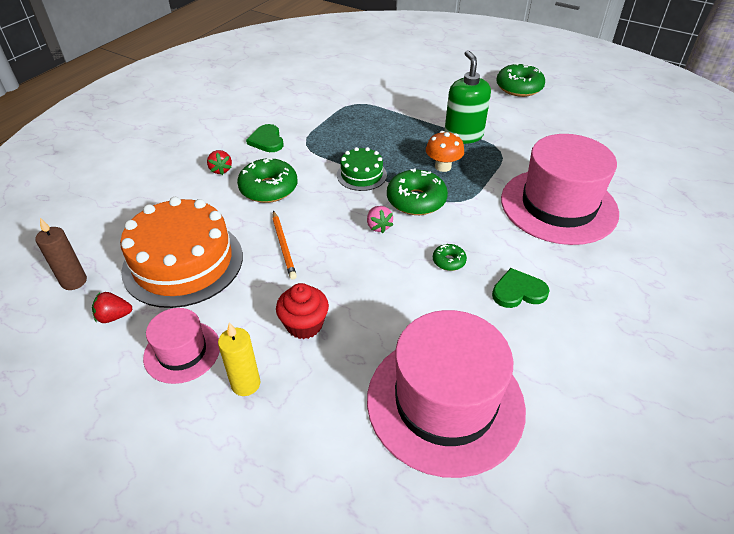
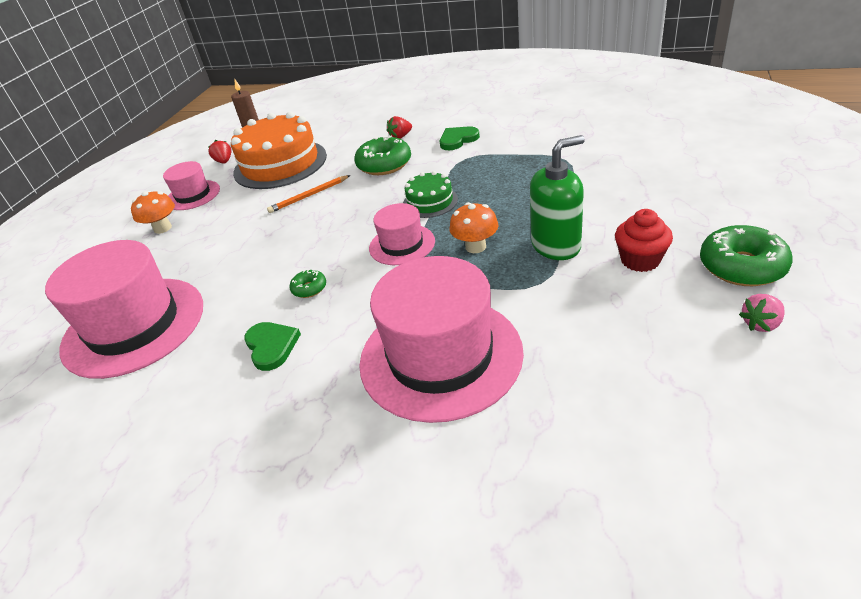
camera: 80 degrees right, 5 degrees down
(246, 384) = (162, 228): yellow candle -> orange mushroom
(304, 325) = (219, 234): red cupcake -> red cupcake (640, 260)
(378, 226) = (350, 234): pink strawberry -> pink strawberry (760, 324)
(416, 200) = (402, 244): green donut -> pink hat

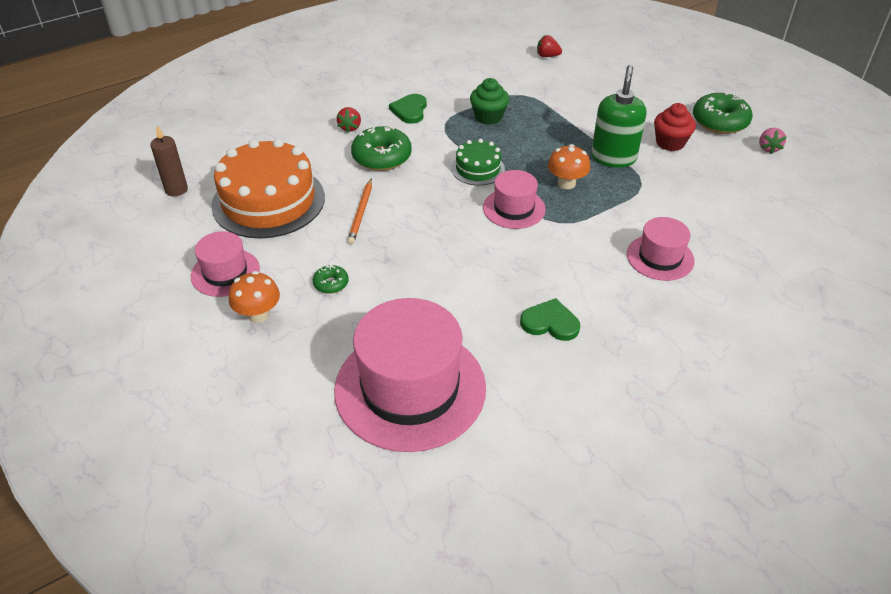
camera: 55 degrees left, 5 degrees up
(224, 161) = (190, 227): red strawberry -> red strawberry (547, 56)
(309, 288) = (503, 274): green donut -> green donut (331, 283)
(440, 356) = (660, 257): pink hat -> pink hat, size x0.51
(506, 166) = (488, 117): none -> green cupcake

